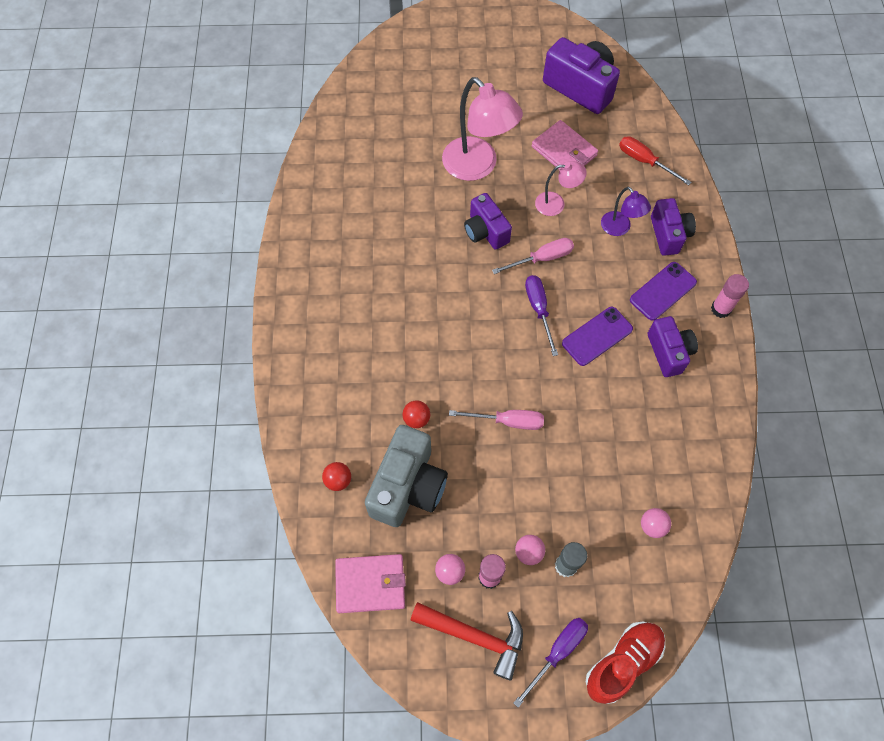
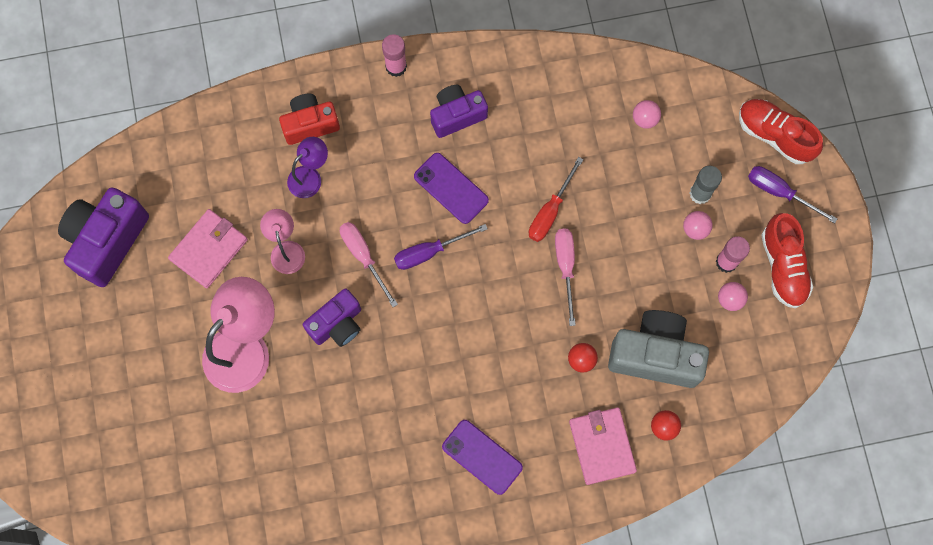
camera: 100 degrees left, 10 degrees up
(370, 584) = (758, 372): pink wallet -> pink wallet (602, 446)
(475, 636) = (783, 266): red hammer -> red shoe
(644, 161) = (211, 157): red screwdriver -> red screwdriver (550, 211)
(663, 291) = (384, 126): purple phone -> purple phone (482, 457)
(668, 234) = (310, 124): purple camera -> red camera

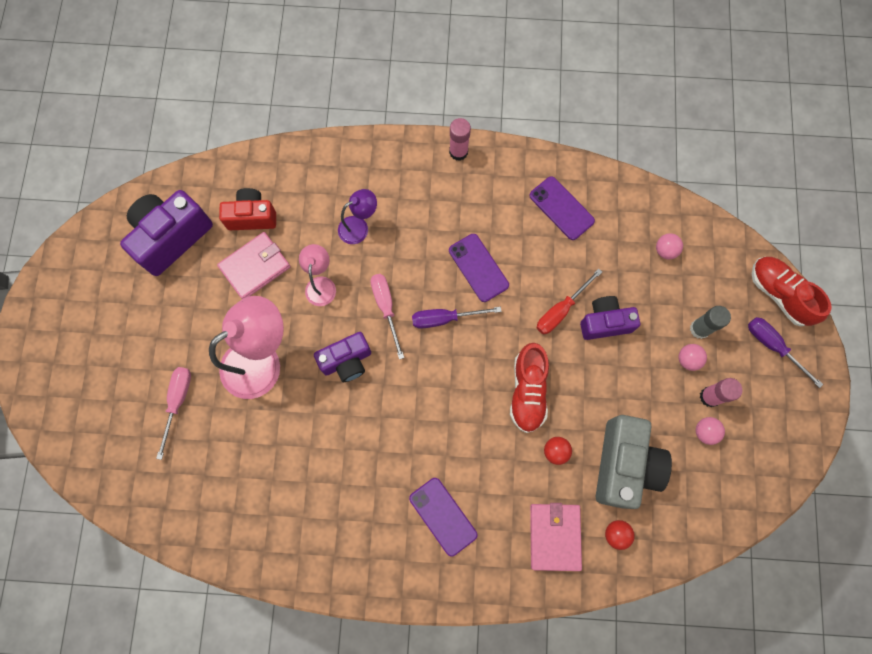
camera: 15 degrees right, 0 degrees up
(310, 124) = (371, 182): red camera -> red camera (252, 216)
(457, 115) = (500, 206): purple camera -> purple camera (605, 322)
(523, 101) = (561, 208): none -> purple phone
(565, 267) = (562, 363): pink screwdriver -> pink screwdriver (178, 402)
(655, 355) = (624, 465): grey camera -> grey camera turned 75 degrees clockwise
(783, 266) = (761, 414): red shoe -> red shoe (528, 391)

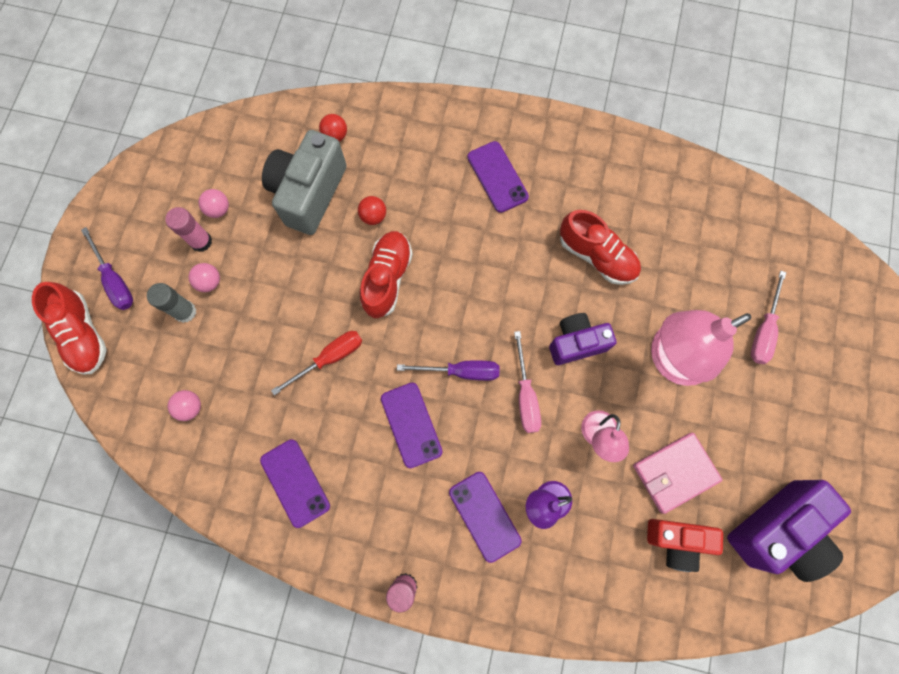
camera: 170 degrees left, 0 degrees up
(335, 448) = (597, 256): none -> red shoe
(406, 209) = (484, 516): none -> purple phone
(554, 536) = (394, 143): pink wallet -> none
(605, 322) = (285, 336): purple camera -> none

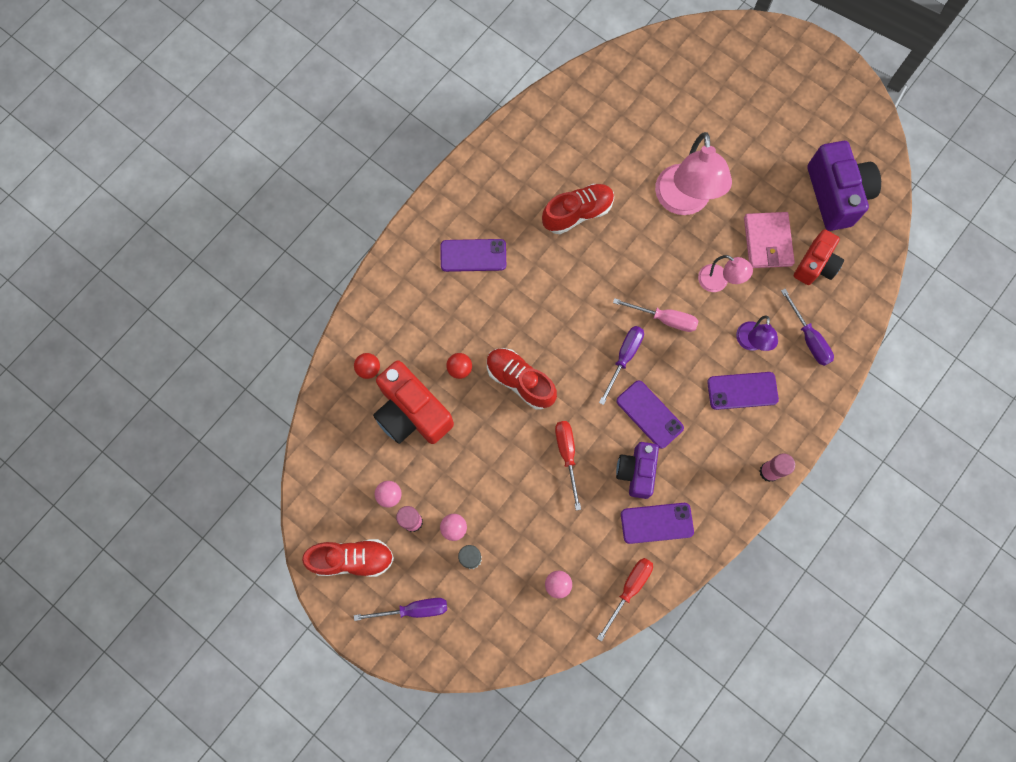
camera: 65 degrees left, 0 degrees up
(83, 334) = (451, 654): red shoe -> red shoe (352, 559)
(212, 483) = (629, 589): none -> red screwdriver
(309, 193) = (412, 412): grey camera -> red camera
(411, 425) = (649, 414): purple phone -> purple phone turned 45 degrees clockwise
(576, 343) = (640, 262): purple camera -> purple camera (636, 471)
(584, 569) = (808, 338): none -> purple screwdriver
(763, 330) = (691, 126): pink screwdriver -> none

